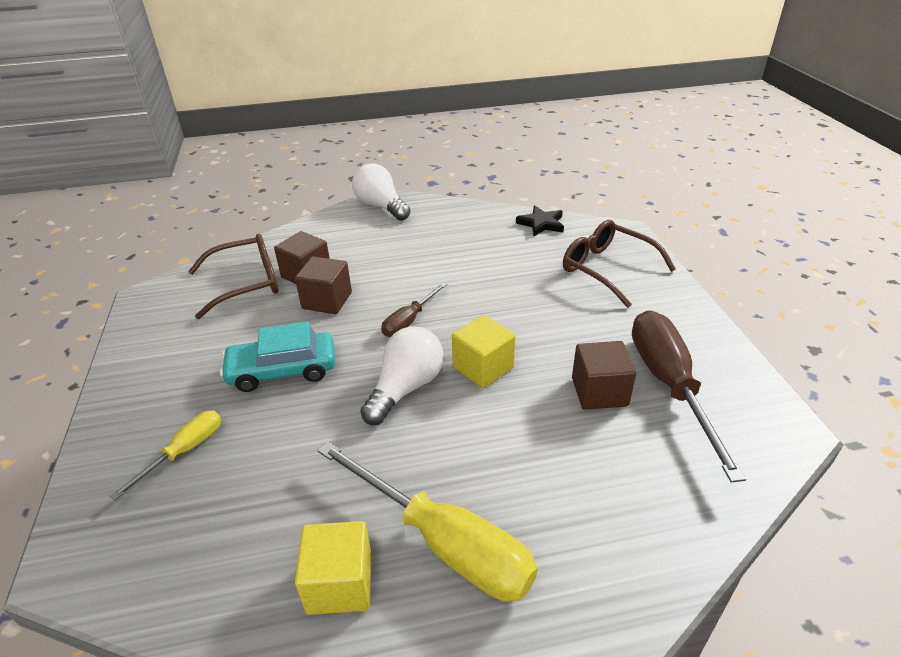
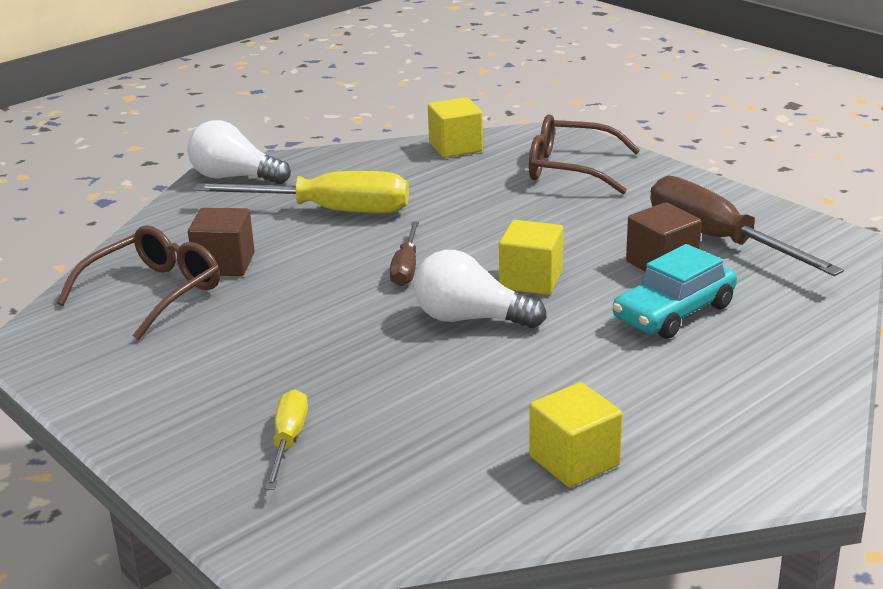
camera: 30 degrees left, 10 degrees down
(282, 370) = (312, 349): turquoise car -> turquoise car (674, 312)
(327, 300) = (284, 279): brown cube -> none
(406, 388) = (470, 319): white light bulb -> white light bulb turned 75 degrees counterclockwise
(443, 542) = (635, 404): yellow screwdriver -> yellow screwdriver (329, 211)
(541, 224) = (455, 147): black star -> yellow cube

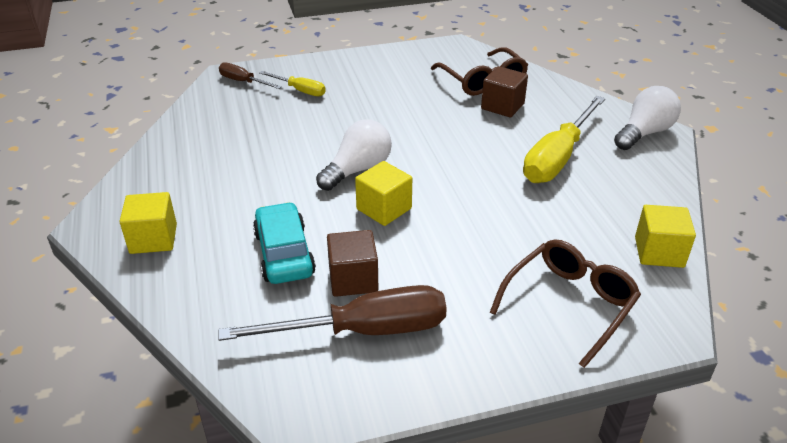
camera: 115 degrees right, 10 degrees up
(406, 268) = (444, 165): brown screwdriver -> brown screwdriver (243, 82)
(574, 461) = (192, 158): yellow cube -> yellow cube (153, 239)

